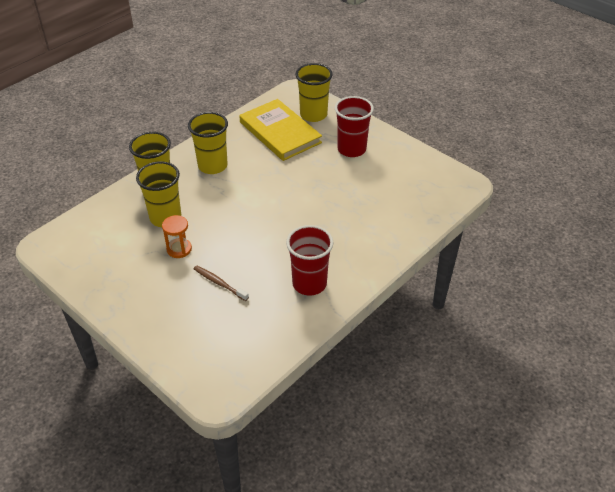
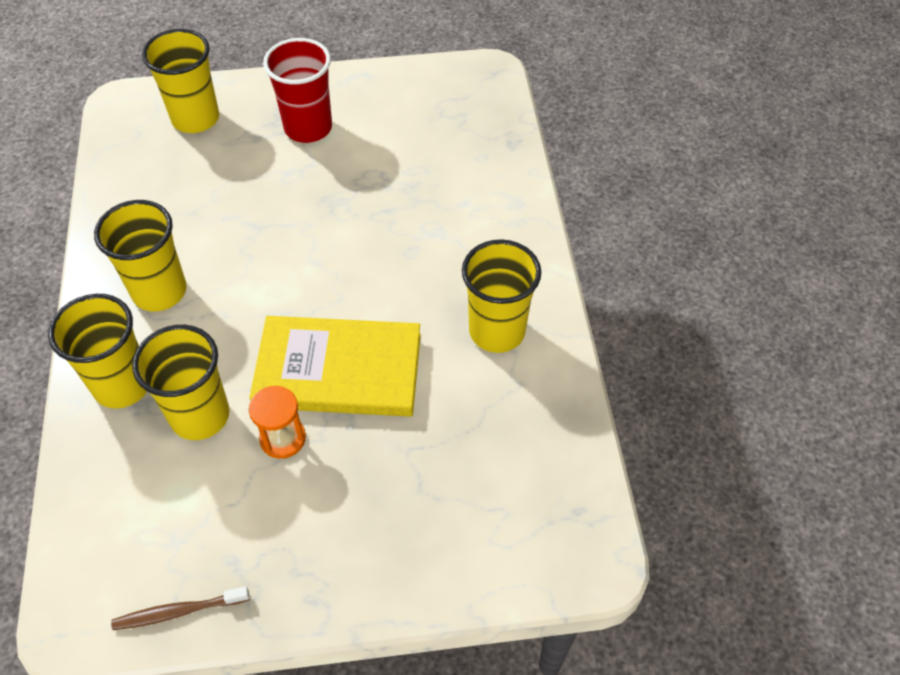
camera: 50 degrees left, 10 degrees up
(219, 283) = (398, 430): brown toothbrush -> brown toothbrush (178, 611)
(280, 132) = (185, 175): yellow book -> yellow book (338, 370)
(309, 284) = (497, 331): red cup -> yellow cup

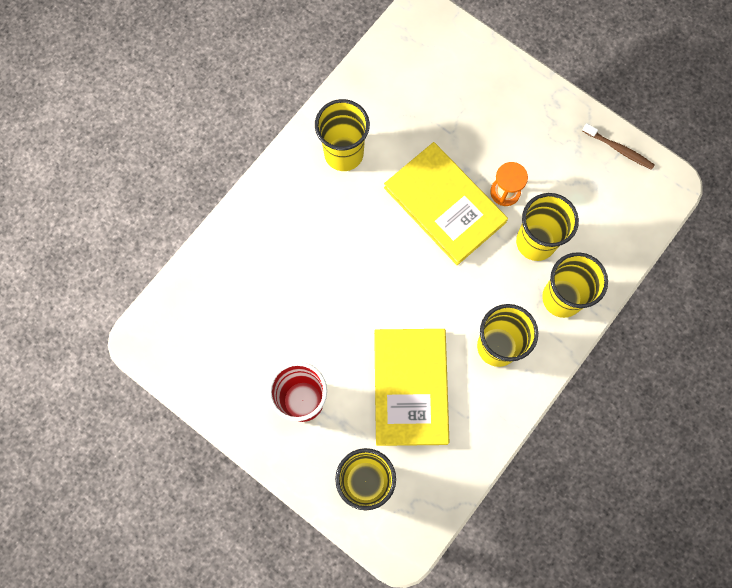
camera: 135 degrees left, 20 degrees up
(218, 201) = (410, 387): none -> yellow book

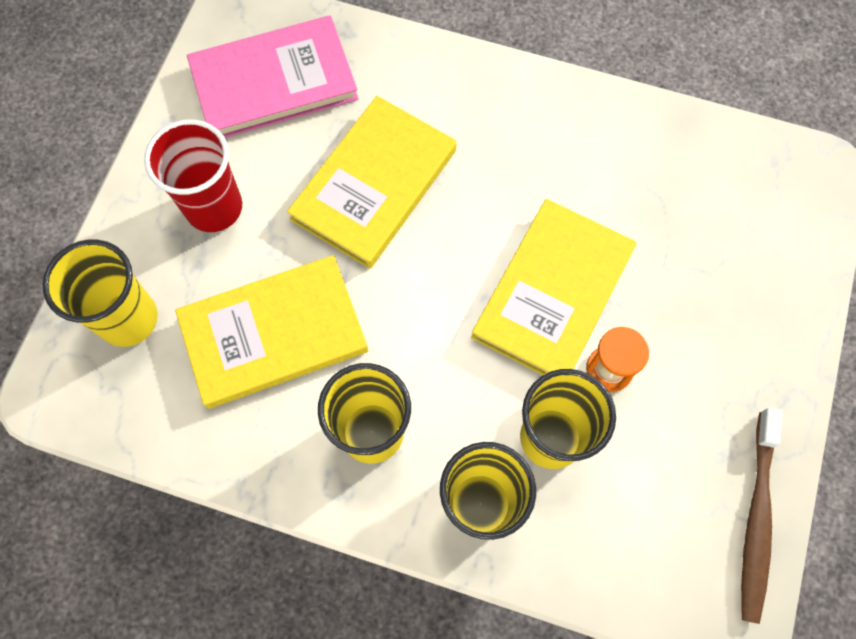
camera: 70 degrees right, 5 degrees down
(218, 330) = (274, 82): none -> pink book
(326, 288) = (374, 185): none -> yellow book
(344, 154) = (569, 143): yellow cup -> none
(619, 149) = (756, 519): brown toothbrush -> brown toothbrush, size x1.58

